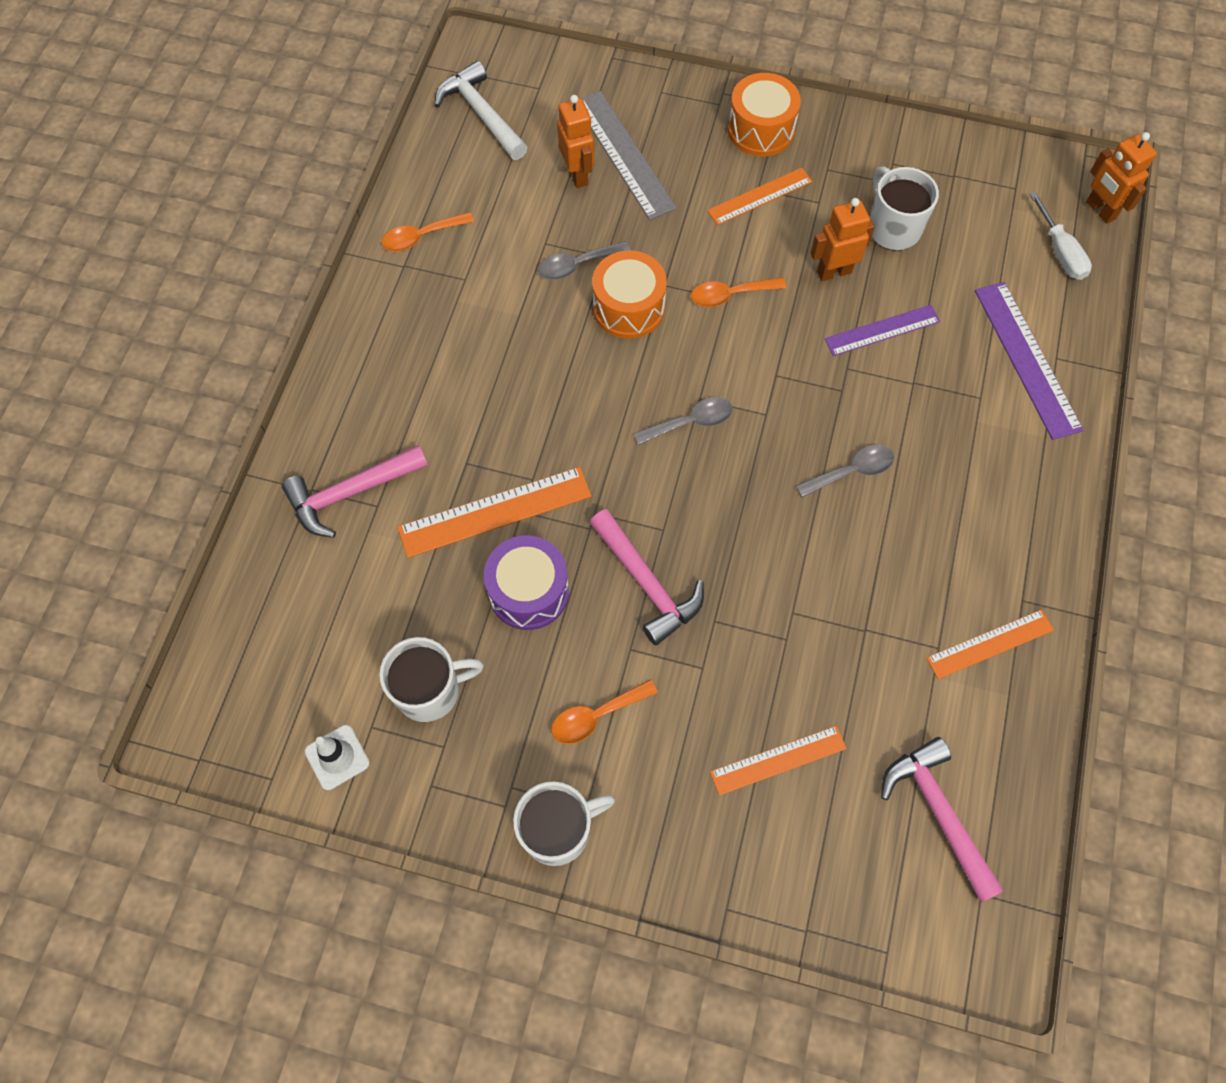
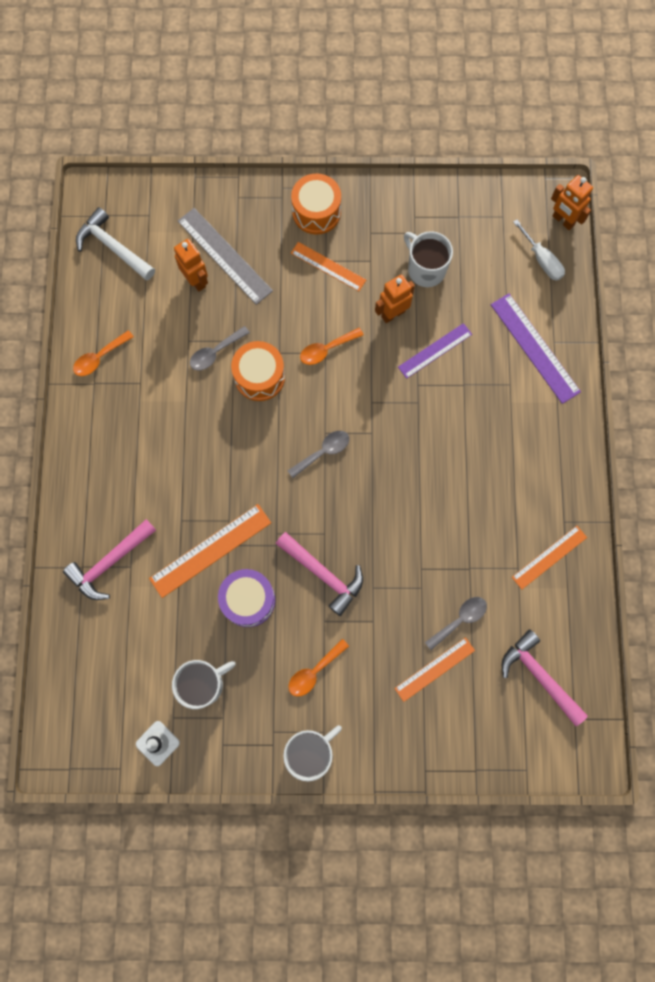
camera: 15 degrees left, 10 degrees up
(759, 196) = (328, 266): orange ruler -> orange ruler turned 75 degrees clockwise
(851, 471) = (437, 460): grey spoon -> grey spoon (459, 620)

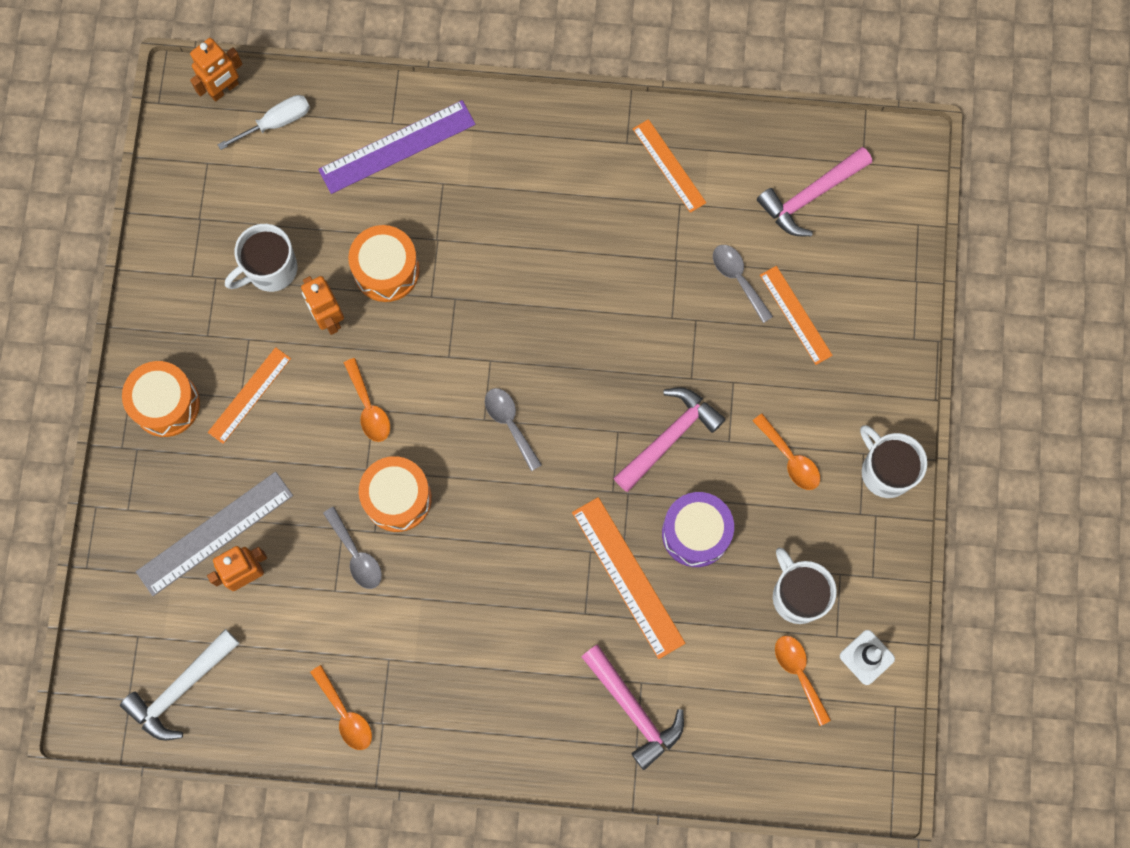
camera: 85 degrees left, 0 degrees up
(142, 689) = (799, 673): none -> orange spoon
(435, 350) = (386, 270): purple ruler -> orange drum

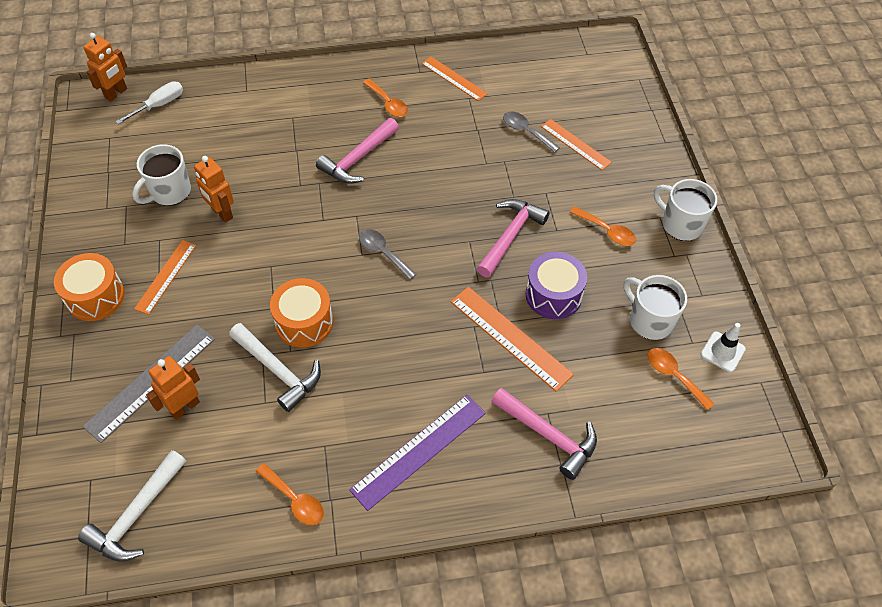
camera: 15 degrees left, 20 degrees down
(356, 554) = (278, 371): grey spoon -> white hammer
(368, 407) = (266, 265): orange spoon -> orange spoon (388, 103)
(386, 270) = (261, 175): orange drum -> none
(397, 147) = (253, 103): purple ruler -> purple ruler (419, 451)
(810, 196) = (558, 77): pink hammer -> pink hammer (358, 158)

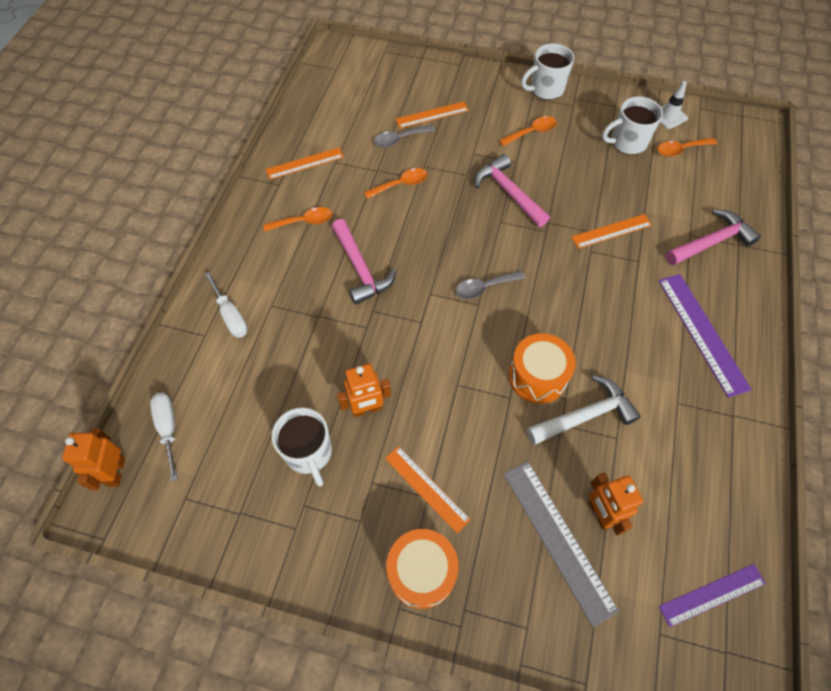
camera: 65 degrees left, 5 degrees up
(116, 93) = (116, 472): orange robot -> orange robot turned 150 degrees counterclockwise
(136, 515) = (712, 594): white hammer -> purple ruler
(271, 97) = (230, 315): none -> white screwdriver
(294, 499) = (727, 444): orange spoon -> orange spoon (400, 185)
(510, 337) = (611, 231): orange ruler -> orange ruler, size x0.66
(553, 295) = (580, 188): purple drum -> none

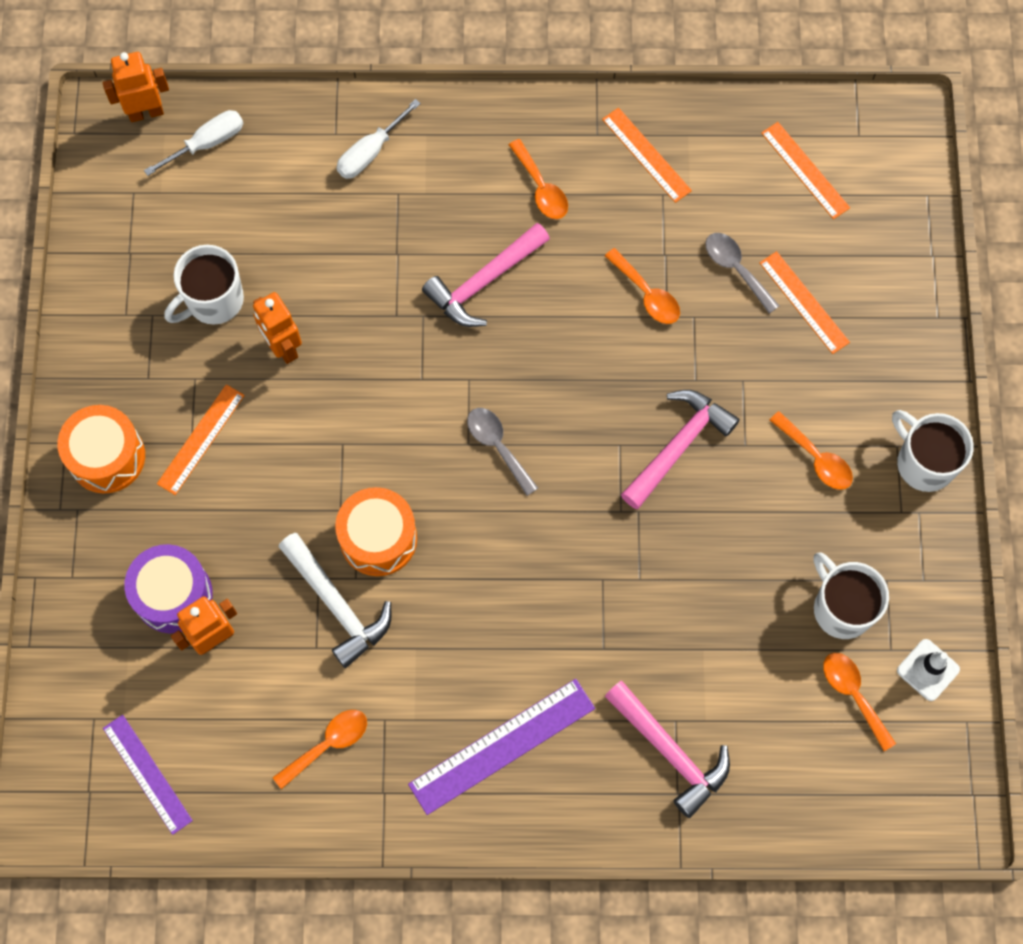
camera: 75 degrees right, 10 degrees up
(557, 539) = (173, 595): grey ruler -> purple drum
(611, 231) = (648, 604): orange ruler -> orange ruler (805, 170)
(695, 446) = (328, 745): none -> orange spoon

